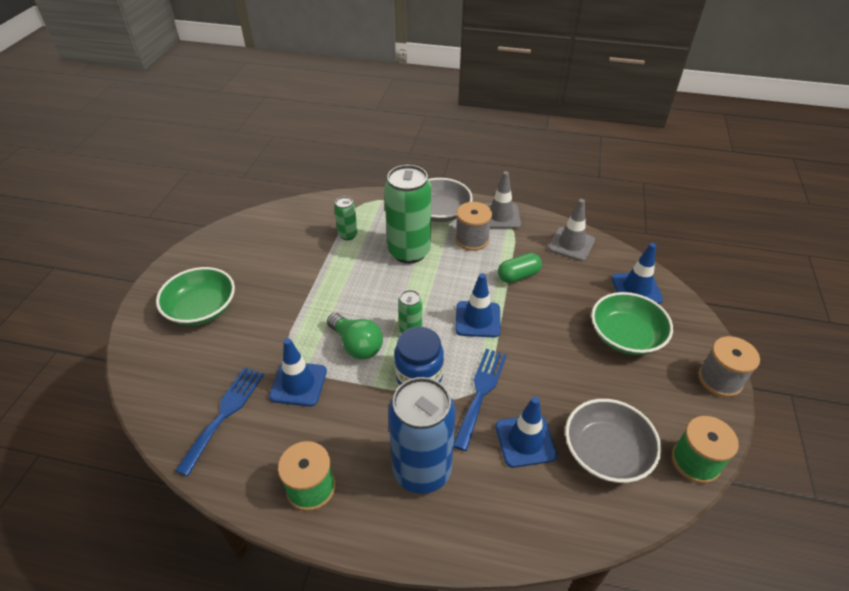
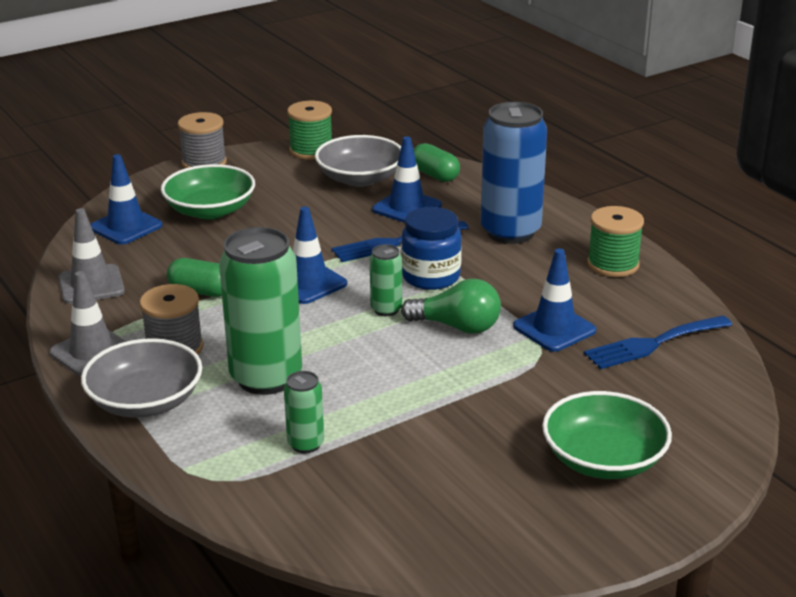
camera: 135 degrees left, 15 degrees down
(357, 345) = (457, 326): green light bulb -> green light bulb turned 105 degrees clockwise
(566, 509) = (435, 175): none -> green capsule

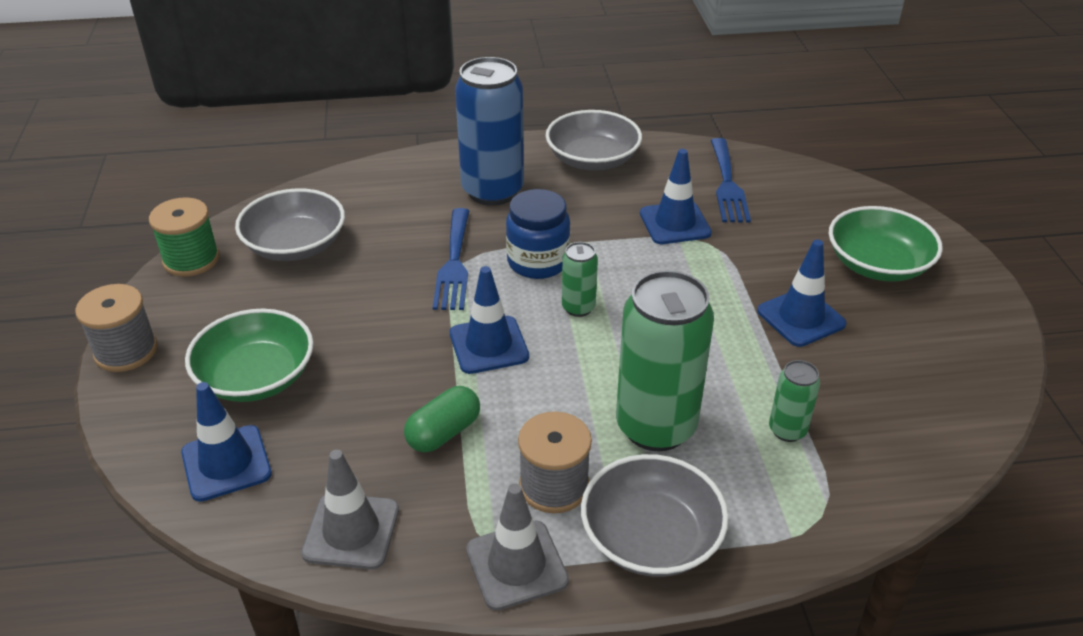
camera: 65 degrees left, 10 degrees up
(407, 207) = (389, 234): blue traffic cone -> blue traffic cone (801, 317)
(435, 175) = (339, 197): green capsule -> none
(457, 326) = (638, 274): green light bulb -> none
(613, 264) = (592, 159): green spool -> grey bowl

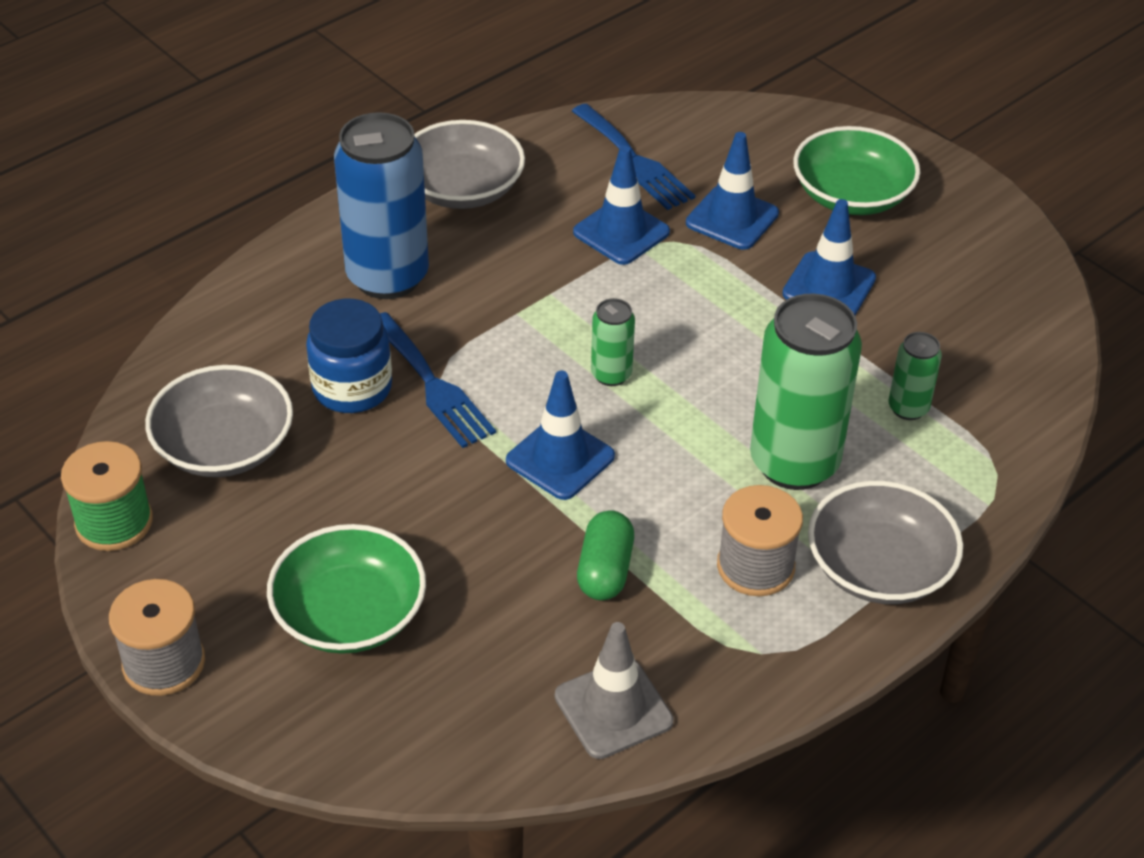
camera: 35 degrees left, 5 degrees up
(226, 463) = (419, 715): blue traffic cone -> blue traffic cone (732, 218)
(516, 565) = (790, 654): grey traffic cone -> none
(538, 262) = (521, 341): blue jar -> blue jar (352, 388)

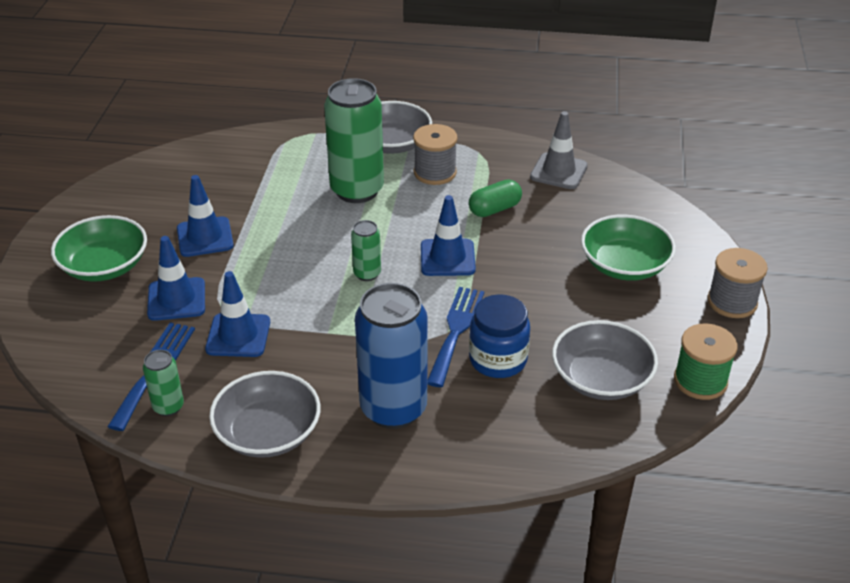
camera: 130 degrees left, 5 degrees down
(908, 408) = (276, 175): green can -> green can (168, 407)

